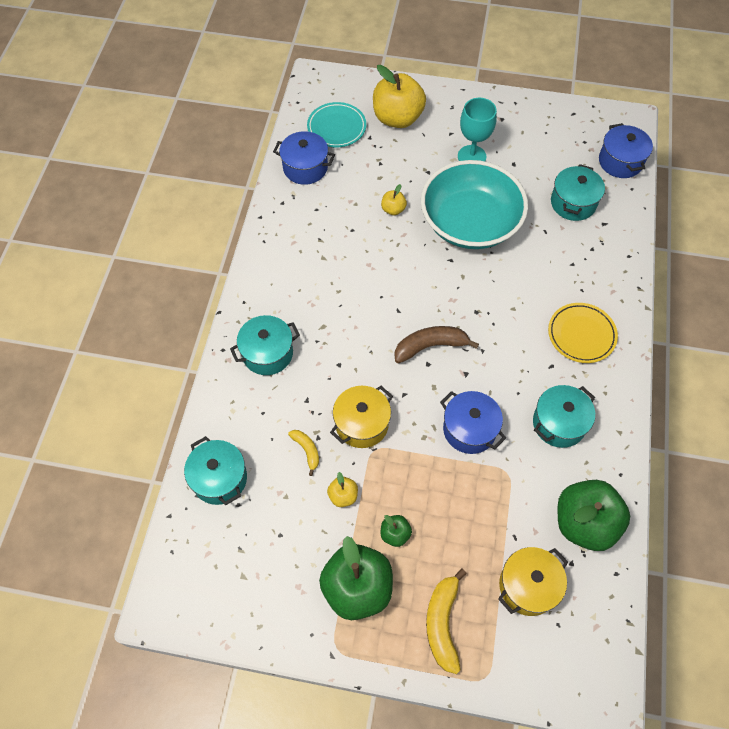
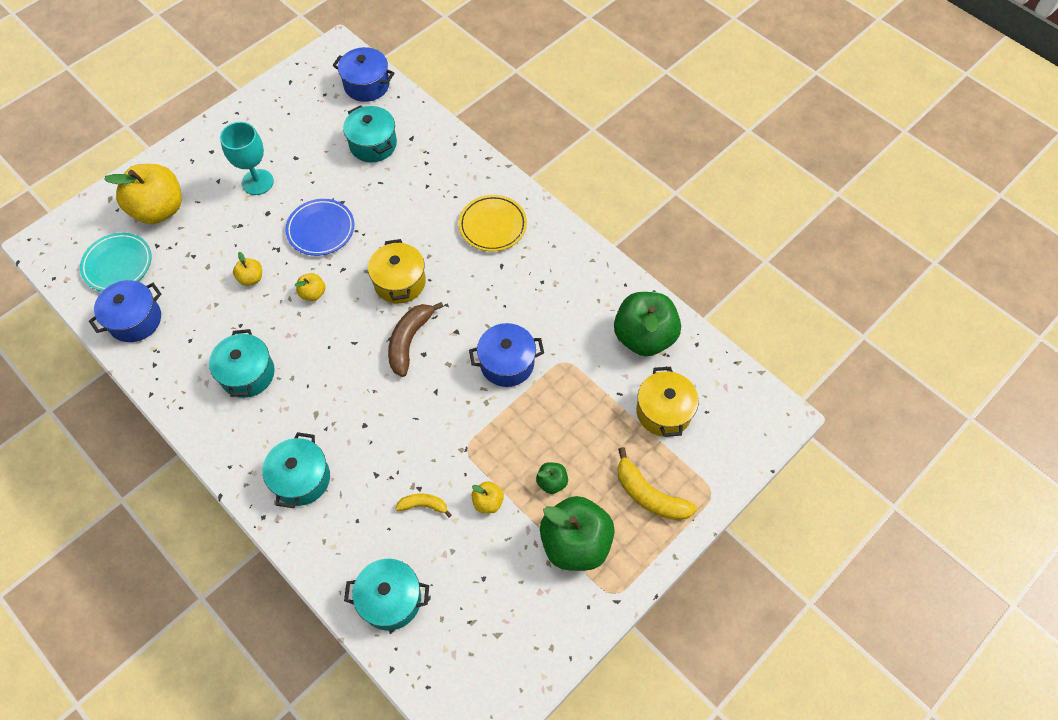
camera: 55 degrees left, 0 degrees up
(362, 424) = (435, 443): yellow pot -> yellow pot (400, 282)
(414, 255) = (313, 293): none -> yellow apple
(470, 223) = (321, 230): turquoise bowl -> blue plate
(559, 423) = (553, 296): turquoise pot -> turquoise pot (247, 374)

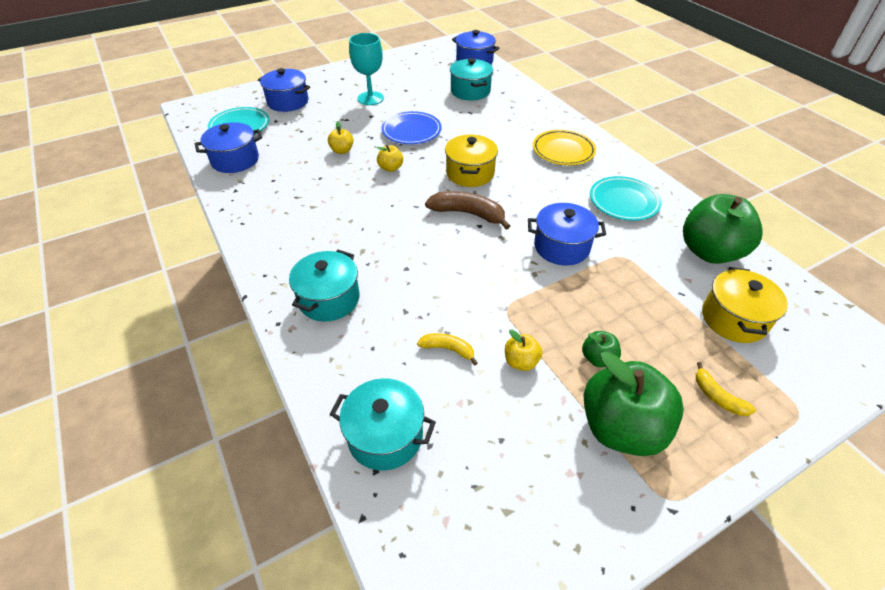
camera: 15 degrees right, 15 degrees down
(159, 209) = (288, 102): yellow apple -> blue pot
(247, 374) = (312, 210): turquoise pot -> none
(409, 341) = (468, 214): brown banana -> brown banana turned 75 degrees clockwise
(561, 288) = (623, 202): none -> turquoise plate
(649, 495) = (717, 397): yellow banana -> yellow banana, size x0.57

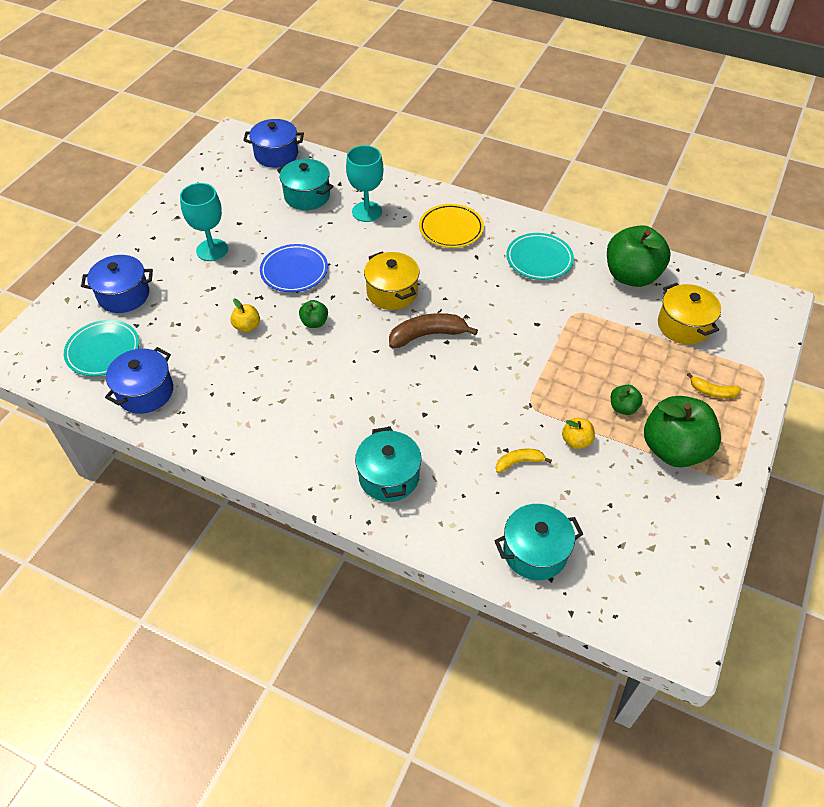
camera: 35 degrees left, 5 degrees up
(390, 168) = (314, 322): yellow apple -> green apple
(505, 115) = (367, 212): none -> turquoise goblet
(561, 247) = (526, 328): blue pot -> none

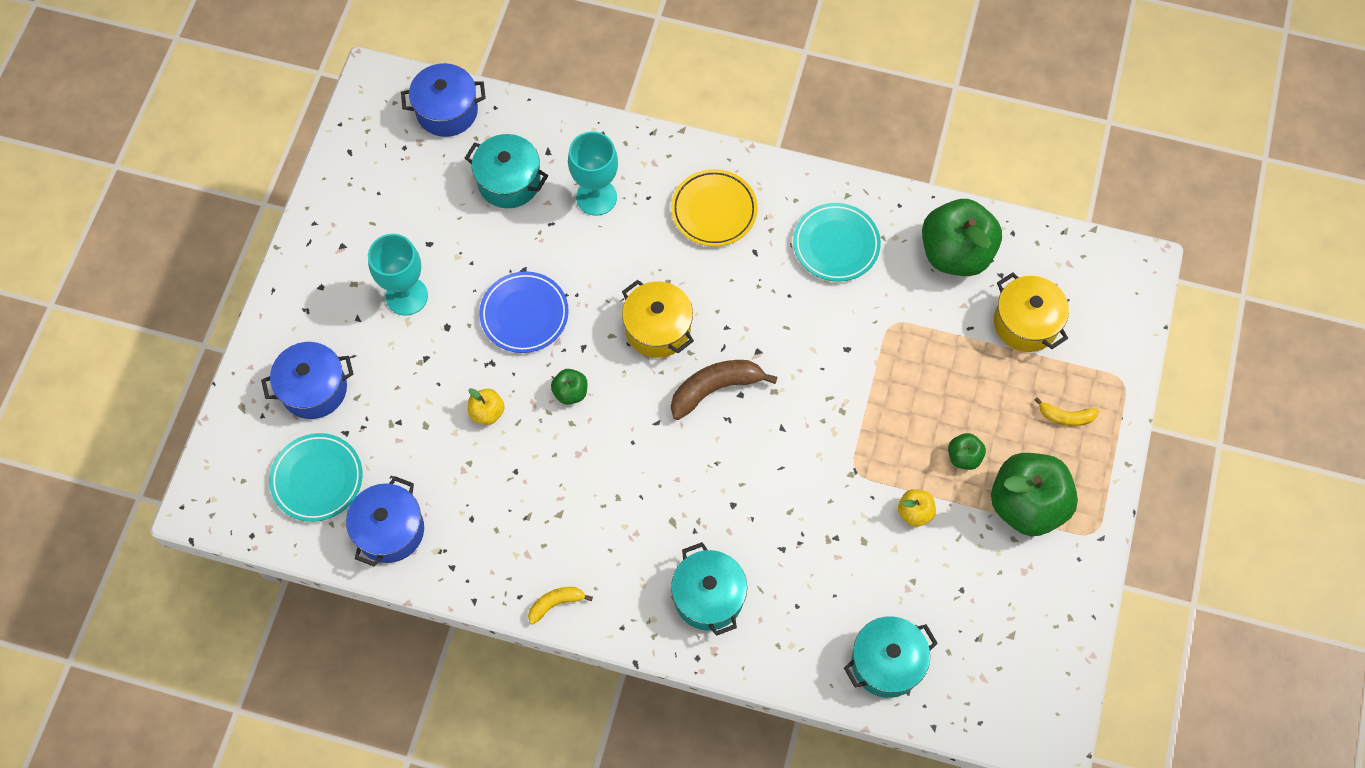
camera: 10 degrees left, 15 degrees up
(519, 462) = (853, 552): yellow banana -> yellow banana (556, 603)

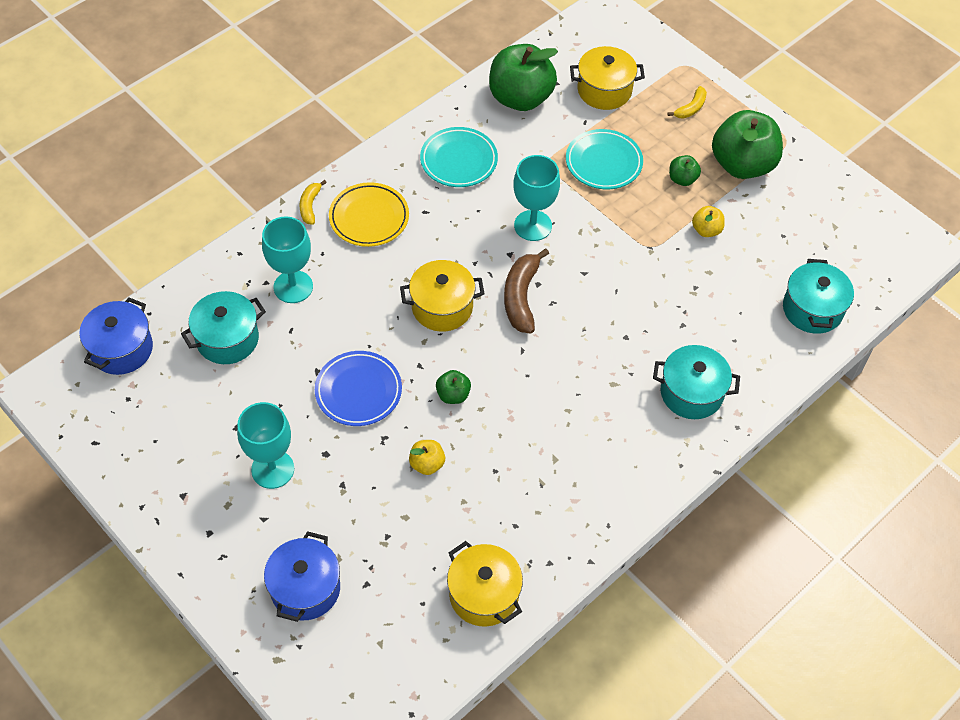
camera: 60 degrees left, 10 degrees down
(317, 479) = (395, 630): turquoise plate -> turquoise plate (603, 163)
(390, 530) = (484, 594): blue pot -> yellow pot
(556, 603) = (631, 501): yellow banana -> yellow banana (310, 206)
(805, 352) = (533, 225): none -> turquoise goblet

